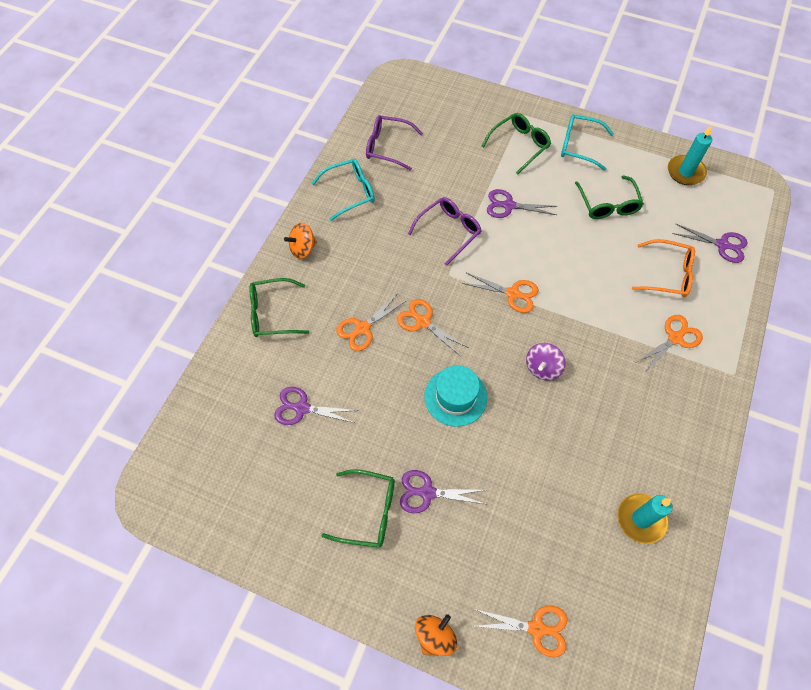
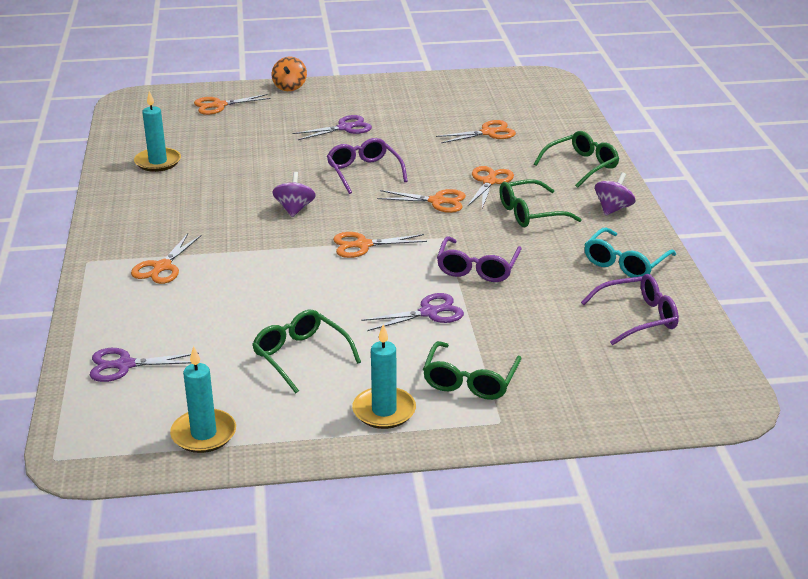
camera: 150 degrees right, 30 degrees down
(301, 408) = (488, 133): purple scissors -> orange scissors
(303, 249) = (613, 209): orange spinning top -> purple spinning top
(368, 512) = (382, 110): green glasses -> green glasses (530, 213)
(455, 397) = (364, 172): turquoise hat -> purple glasses
(579, 146) = (384, 411): turquoise glasses -> turquoise candle
(667, 274) = (190, 314): orange glasses -> none

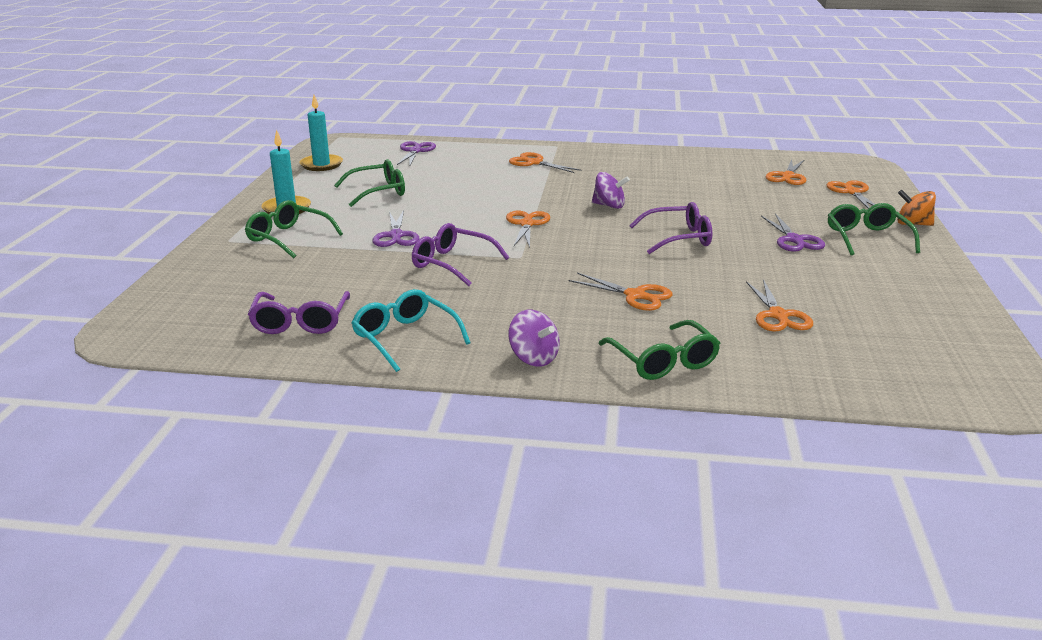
camera: 105 degrees right, 5 degrees down
(158, 162) = (719, 167): turquoise candle -> none
(437, 201) = (598, 263): orange scissors -> orange scissors (787, 176)
(530, 213) = (548, 306): green glasses -> green glasses (867, 238)

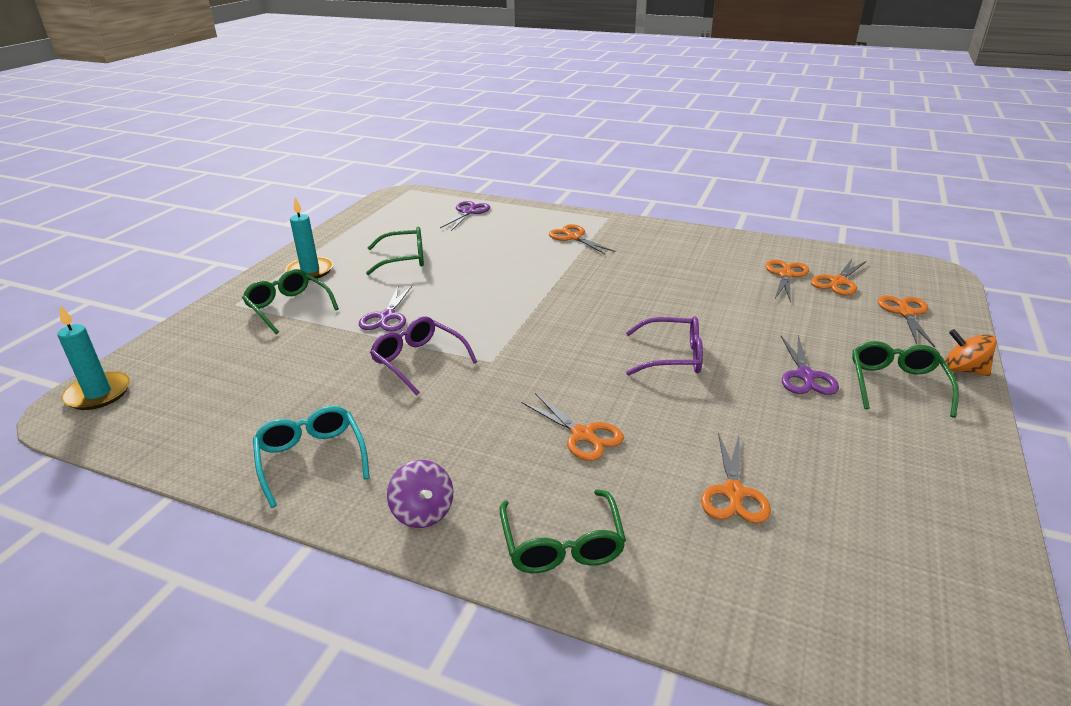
camera: 15 degrees right, 5 degrees up
(300, 322) = (228, 419): purple glasses -> none
(321, 165) = (374, 221): turquoise candle -> turquoise candle (98, 394)
(527, 224) = (522, 317): orange scissors -> orange scissors (786, 275)
(609, 206) = (620, 302): purple spinning top -> none

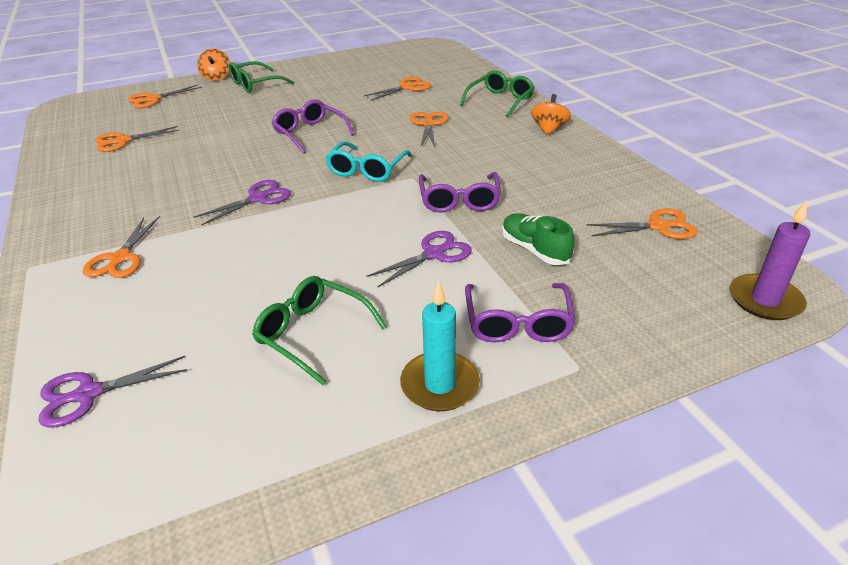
camera: 135 degrees left, 5 degrees up
(98, 394) = (765, 300): turquoise candle -> purple candle
(288, 307) = (517, 323): green glasses -> purple glasses
(311, 351) = (534, 250): none -> green shoe
(311, 459) = (591, 172): turquoise glasses -> turquoise glasses (367, 170)
(423, 512) = (549, 129): purple spinning top -> orange spinning top
(805, 376) = (278, 101): purple scissors -> purple scissors (258, 198)
(837, 282) = (119, 124): orange scissors -> orange scissors (658, 226)

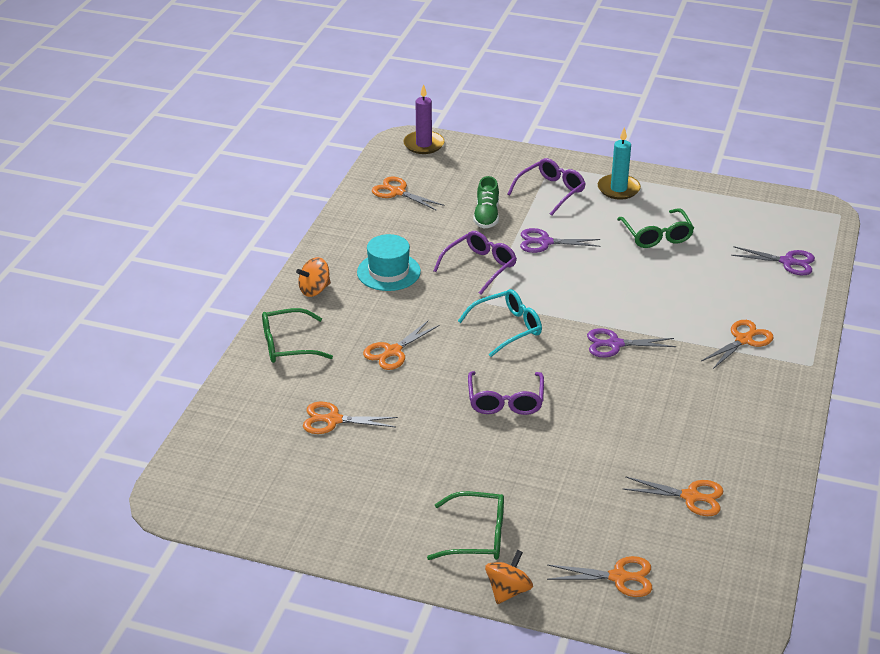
camera: 140 degrees left, 0 degrees up
(524, 162) = (388, 272): none -> turquoise hat

